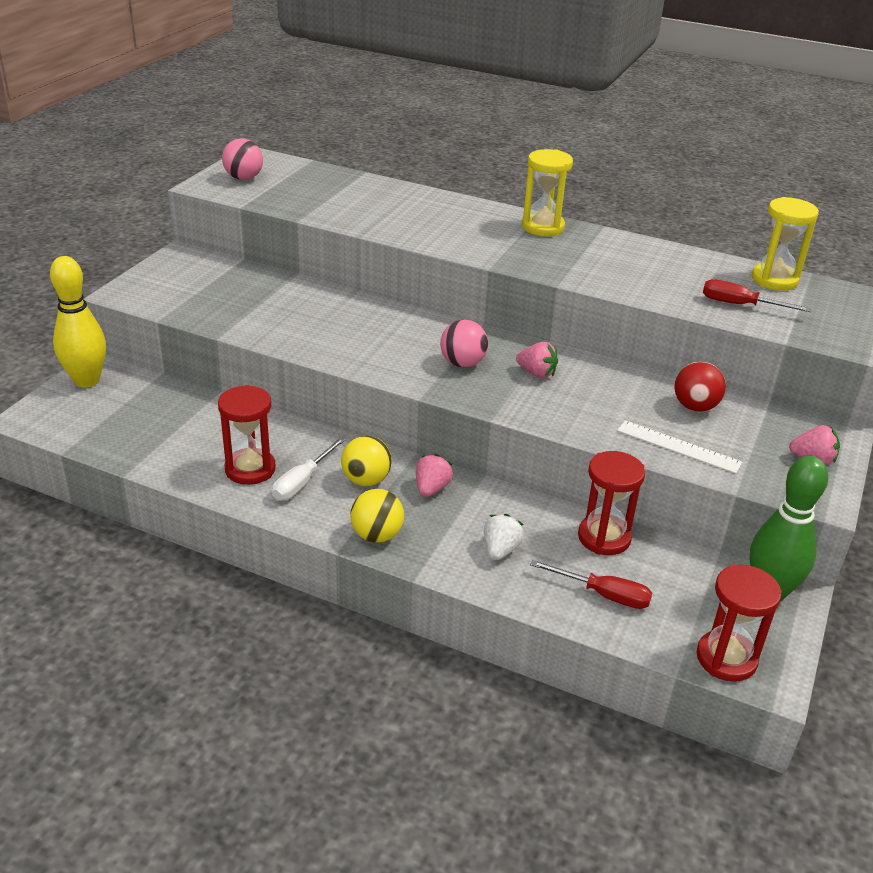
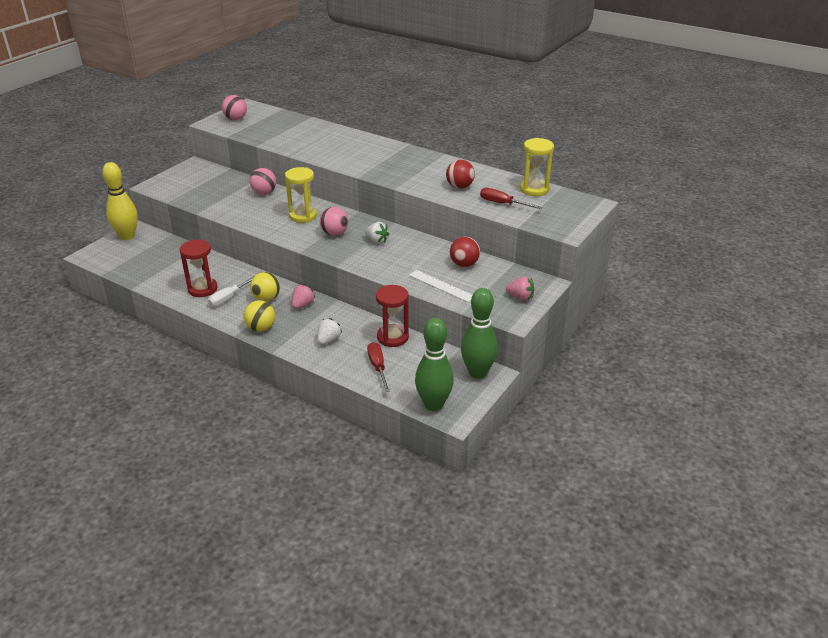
camera: 10 degrees right, 0 degrees up
(317, 298) = (264, 193): none -> pink ball
(537, 373) = (376, 241): pink strawberry -> white strawberry
(543, 227) = (404, 153): yellow hourglass -> yellow hourglass (303, 216)
(603, 595) = (378, 367): red screwdriver -> red screwdriver turned 135 degrees counterclockwise
(658, 279) = (459, 187): none -> red ball
(726, 658) = (433, 404): red hourglass -> green bowling pin

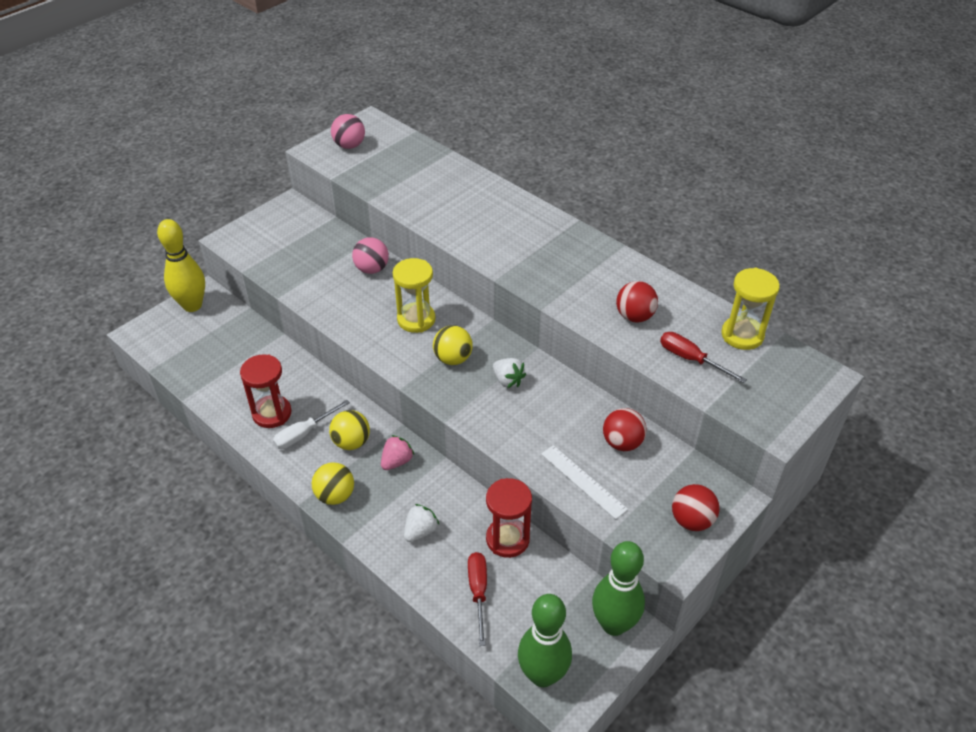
camera: 10 degrees right, 10 degrees up
(334, 233) = (453, 358): pink ball -> yellow ball
(520, 297) = (691, 520): pink strawberry -> red ball

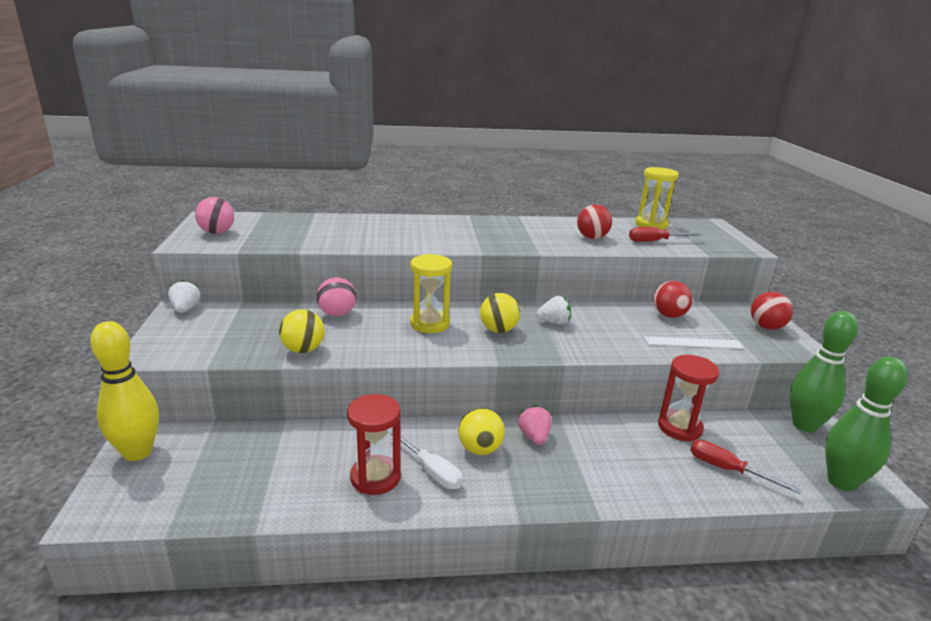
camera: 50 degrees left, 20 degrees down
(304, 434) = (431, 471): white screwdriver -> white screwdriver turned 45 degrees counterclockwise
(335, 495) = (534, 492): yellow ball -> yellow ball (303, 350)
(420, 531) = (630, 465): white strawberry -> white strawberry (186, 309)

